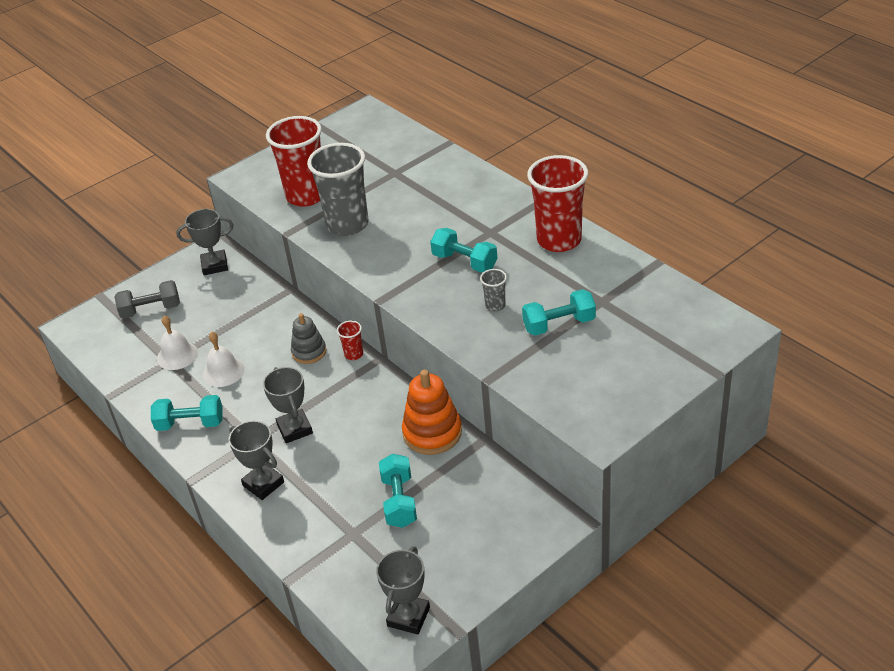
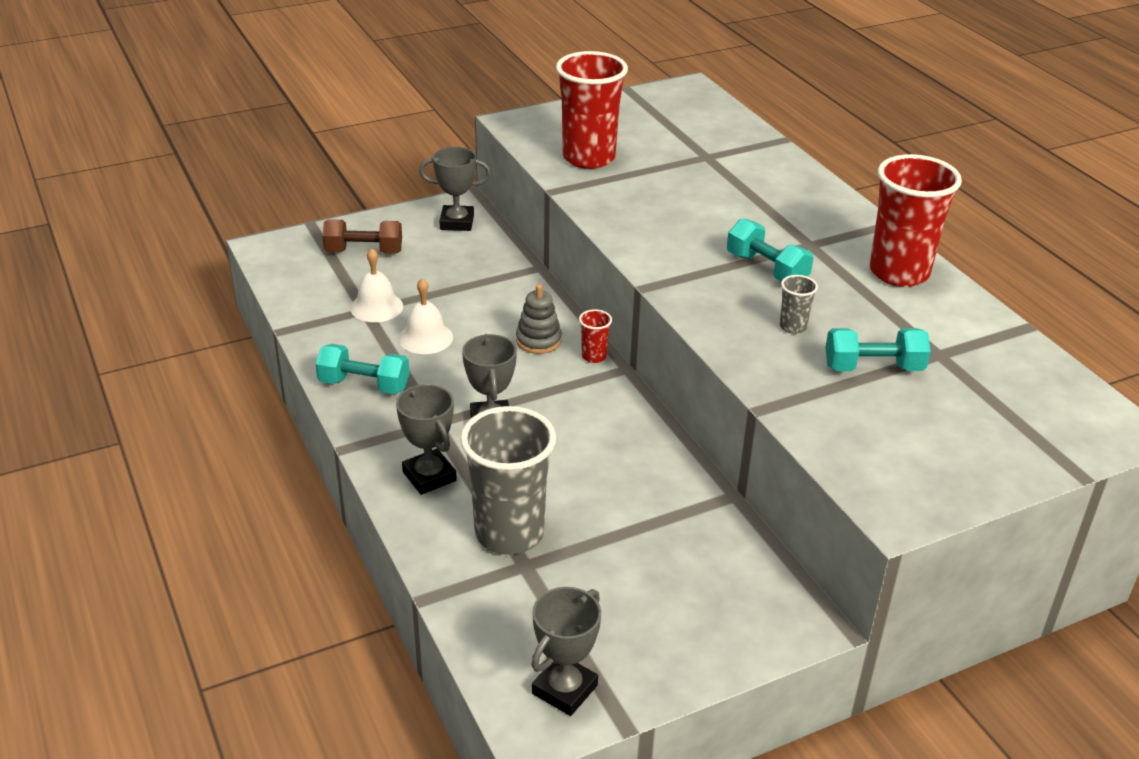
camera: 10 degrees right, 5 degrees down
(151, 310) = (364, 252): grey dumbbell -> brown dumbbell
(347, 225) = (629, 198): grey cup -> grey cup (509, 533)
(399, 501) = (598, 541): turquoise dumbbell -> none
(432, 433) = (666, 471): orange stacking toy -> none

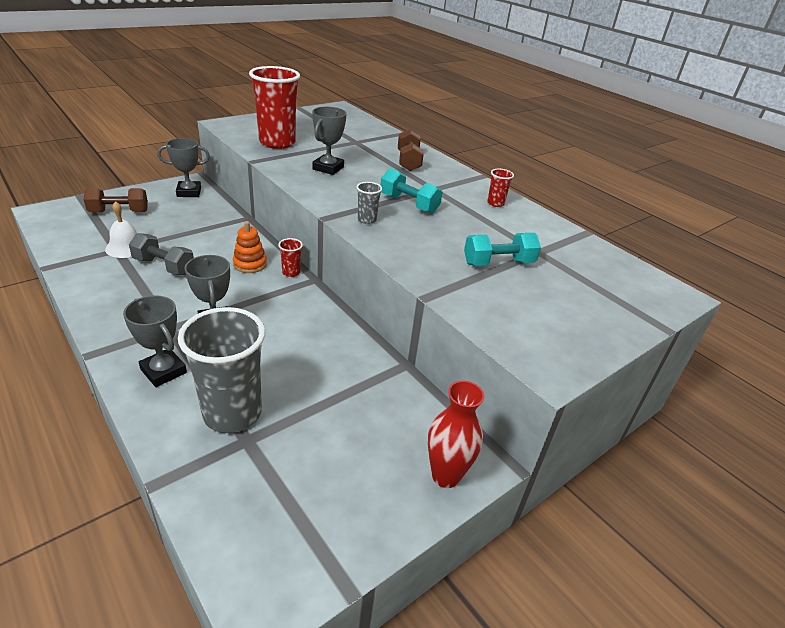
camera: 15 degrees left, 0 degrees up
(364, 385) = (112, 303): turquoise dumbbell -> none
(425, 338) = (164, 266): white bell -> grey dumbbell
(538, 341) = (250, 264): grey stacking toy -> orange stacking toy
(564, 689) = (289, 559): grey trophy -> grey trophy (328, 168)
(757, 631) = (445, 476): none -> red vase
(782, 194) = (408, 161): none -> brown dumbbell
(793, 327) = (435, 239): grey cup -> grey cup (367, 220)
(899, 272) = (495, 203): red cup -> red cup, size x0.43

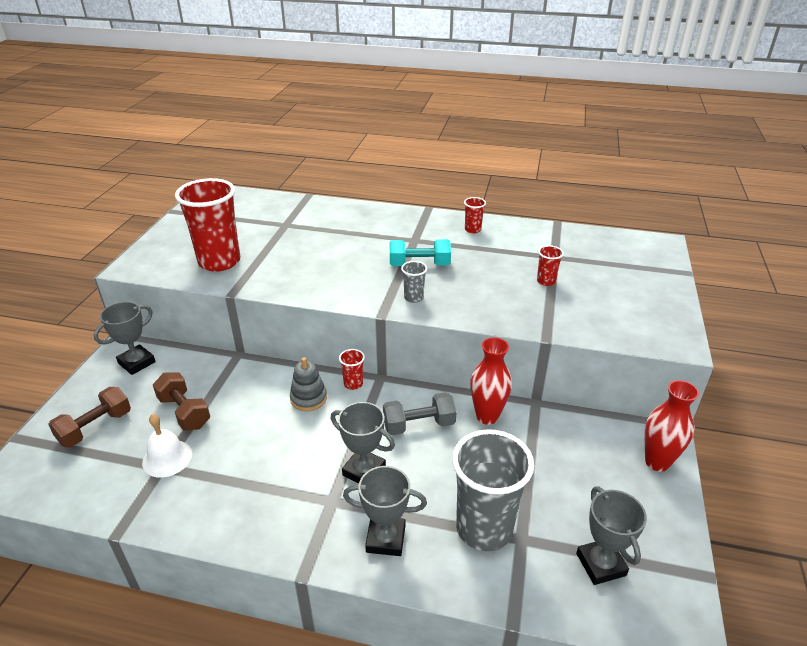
camera: 35 degrees left, 0 degrees up
(164, 266) = (236, 451): grey dumbbell -> grey dumbbell (419, 425)
(250, 264) = (308, 398): orange stacking toy -> grey stacking toy
(328, 168) = (307, 265): grey trophy -> grey trophy (600, 564)
(352, 348) = (487, 416): none -> red vase
(408, 161) = (357, 223): brown dumbbell -> brown dumbbell (184, 412)
(498, 263) = (546, 281): turquoise dumbbell -> red cup

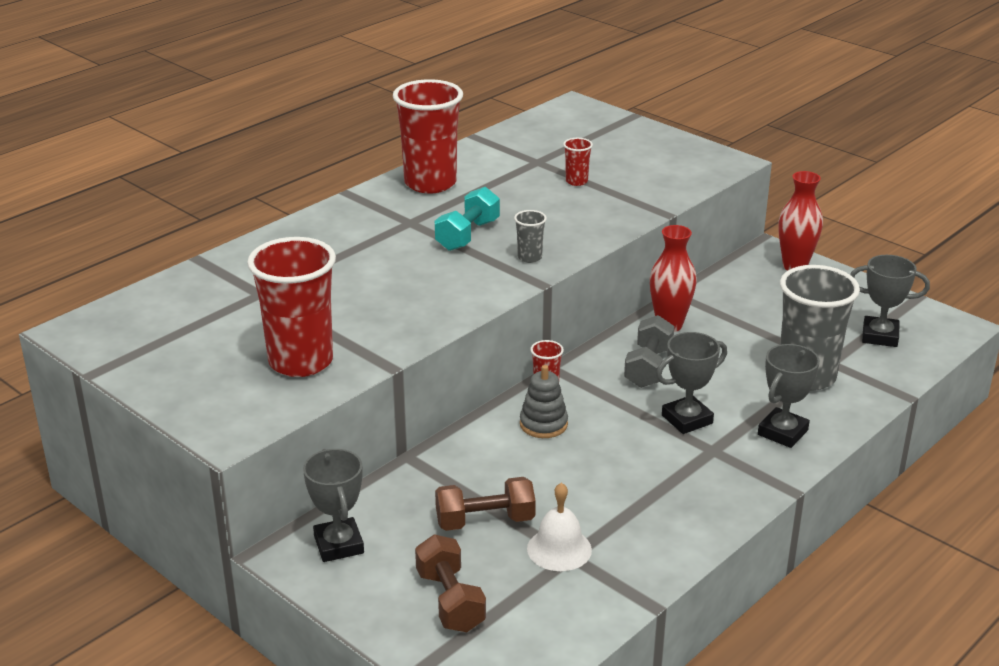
camera: 60 degrees left, 5 degrees down
(472, 230) = (430, 183): red cup -> red cup, size x2.33

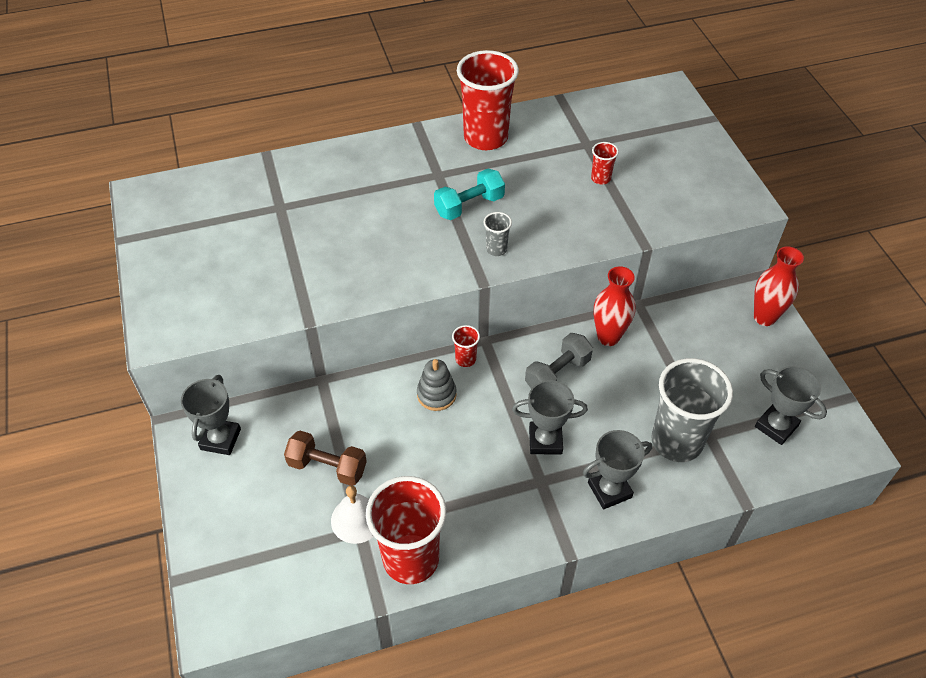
camera: 30 degrees right, 20 degrees up
(301, 362) = (255, 288): red cup -> red cup (411, 559)
(450, 601) = (251, 527): brown dumbbell -> none

